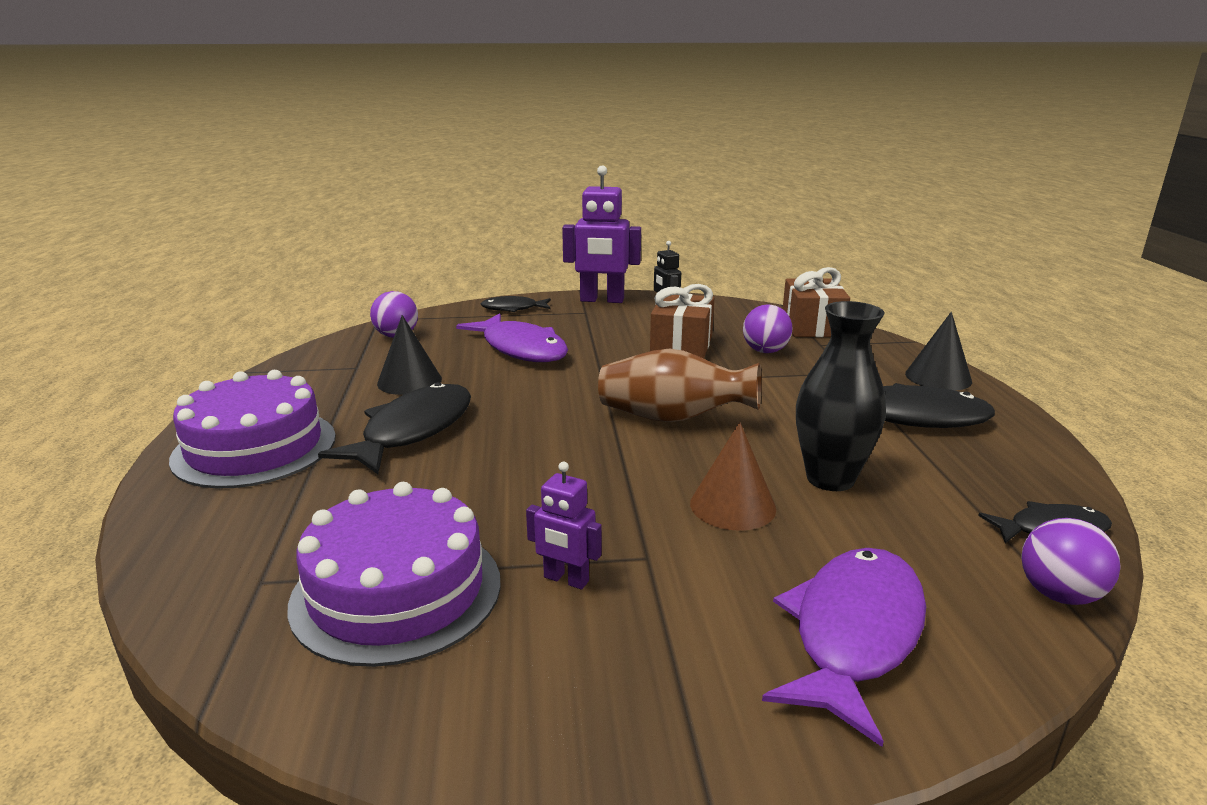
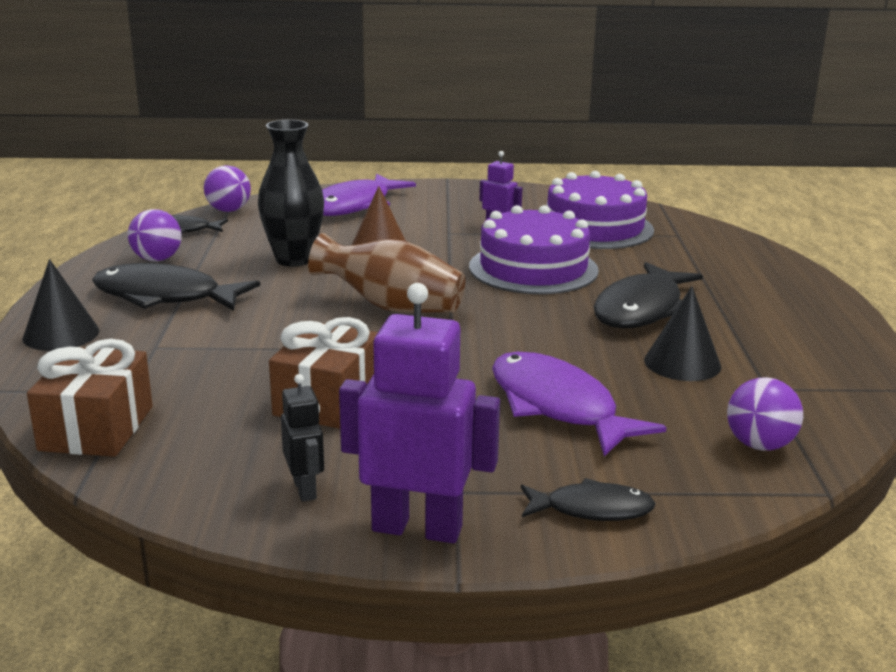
camera: 175 degrees left, 0 degrees up
(255, 447) = (775, 303): purple cake -> purple cake (533, 268)
(765, 351) = (221, 383): purple ball -> purple ball (157, 259)

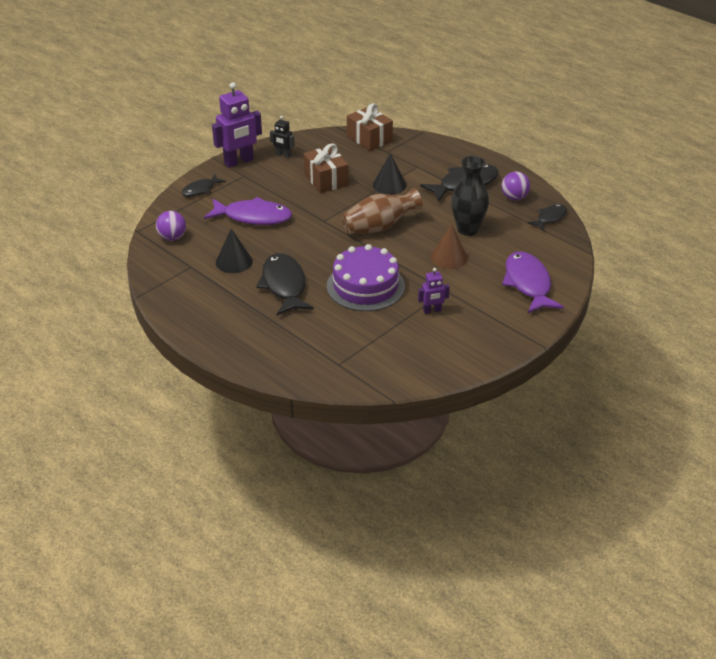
camera: 135 degrees right, 15 degrees up
(61, 334) = (455, 154): black cone -> black cone (389, 185)
(229, 210) = (568, 242): purple ball -> none
(594, 228) = (387, 342): purple cake -> none

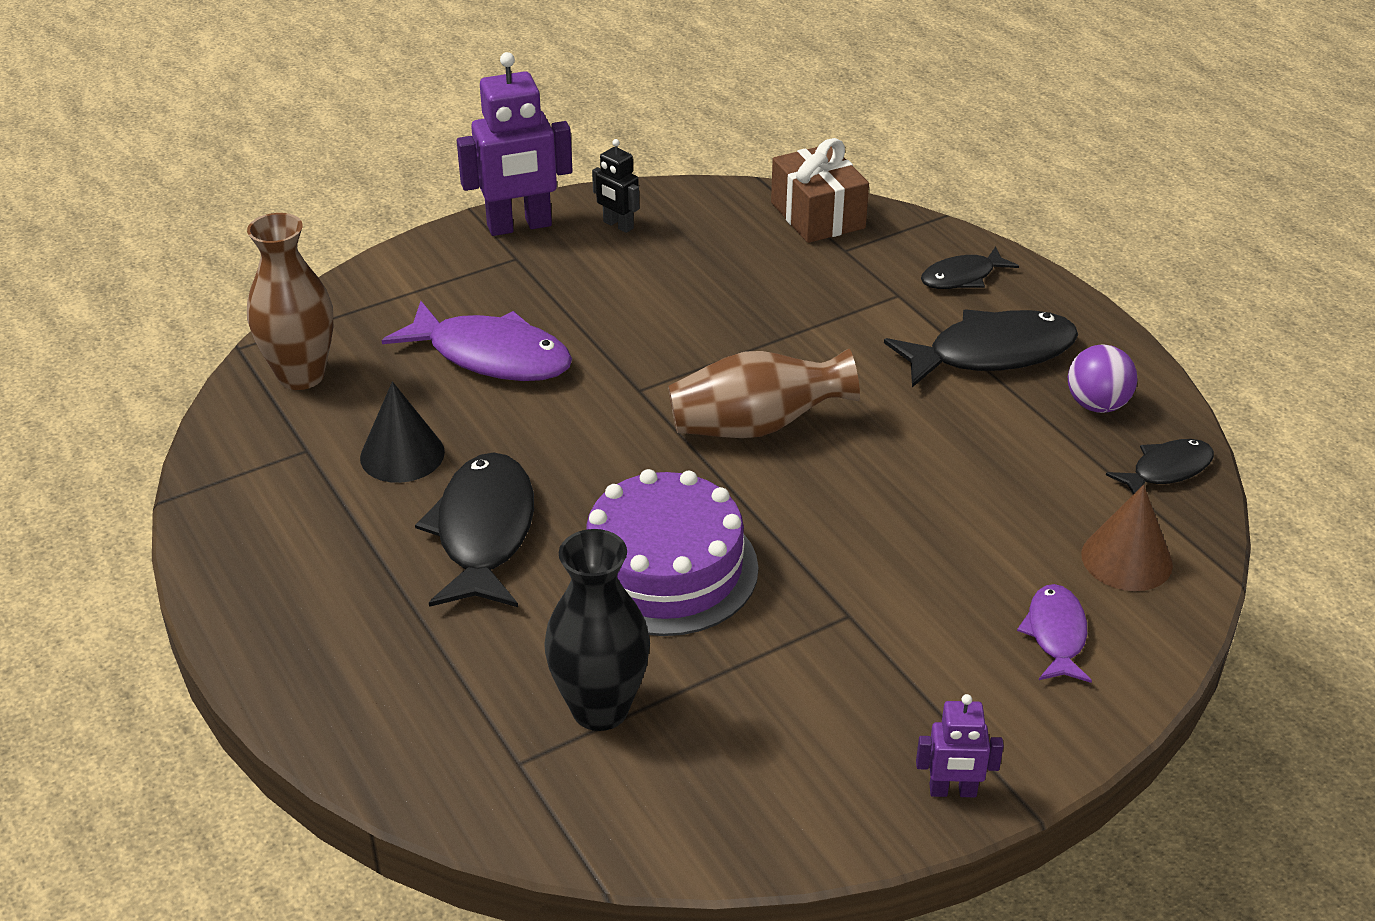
camera: 15 degrees right, 0 degrees up
(172, 238) = (301, 376): purple ball -> brown vase
(200, 189) = (412, 276): black fish -> black fish (962, 277)
(326, 180) = (685, 295): brown gift -> none
(389, 185) = (819, 328): black cone -> none
(432, 311) = (795, 663): purple robot -> purple robot (953, 791)
(449, 257) = (888, 530): brown cone -> brown cone (1126, 559)
(467, 229) = (958, 466): black vase -> black vase (600, 709)
(528, 284) = (1056, 634): purple fish -> purple fish, size x0.56

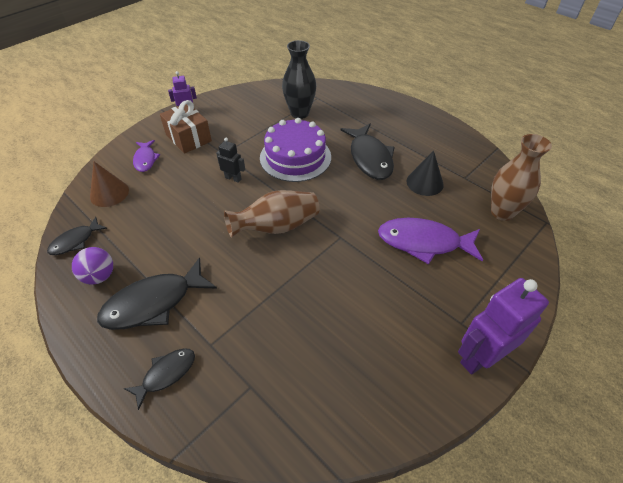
camera: 165 degrees right, 10 degrees up
(618, 225) = (416, 375): black robot -> black robot (233, 178)
(817, 215) = (277, 427): brown gift -> brown gift (188, 138)

